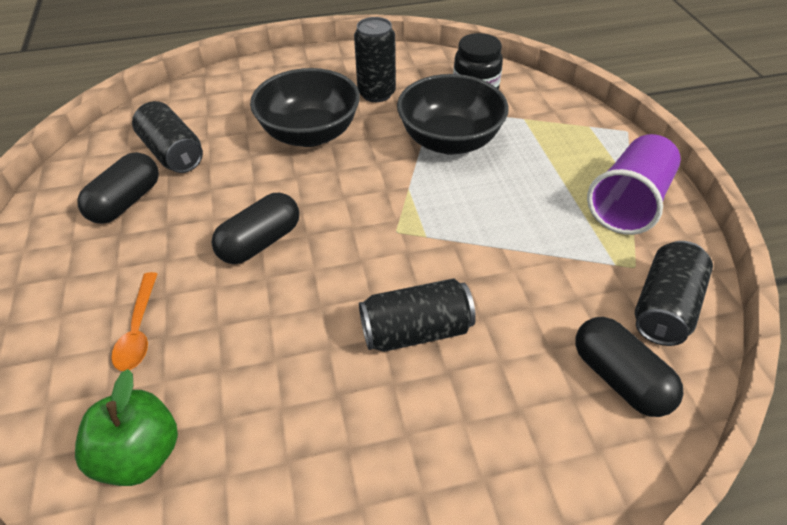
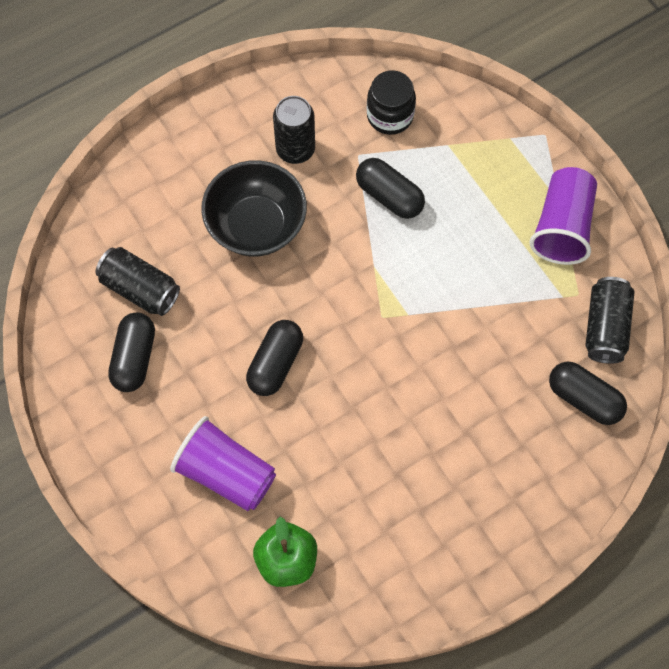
camera: 20 degrees left, 20 degrees up
(138, 330) = (226, 473): orange spoon -> purple cup
(416, 331) = (432, 406): black can -> none
(450, 141) = (389, 196): black bowl -> black capsule

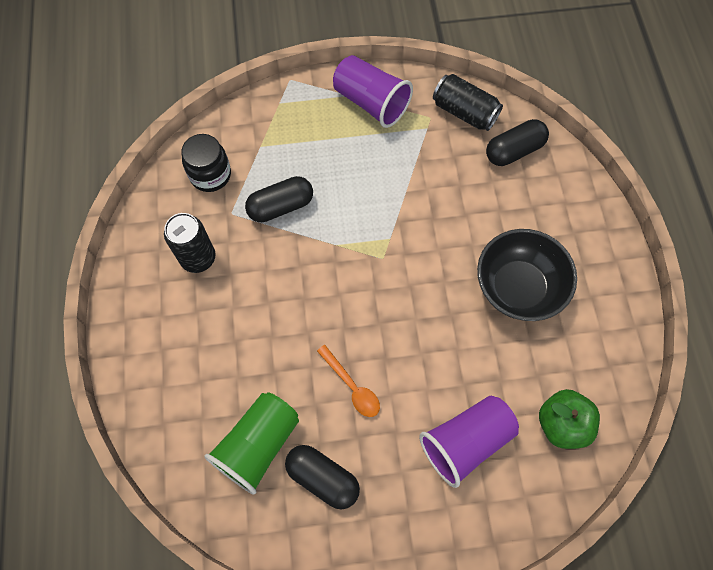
camera: 65 degrees left, 0 degrees up
(140, 289) = (258, 445): black can -> green cup
(232, 346) = (352, 386): none -> orange spoon
(256, 225) = (250, 319): black bowl -> black bowl (518, 287)
(275, 363) = (384, 358): black capsule -> none

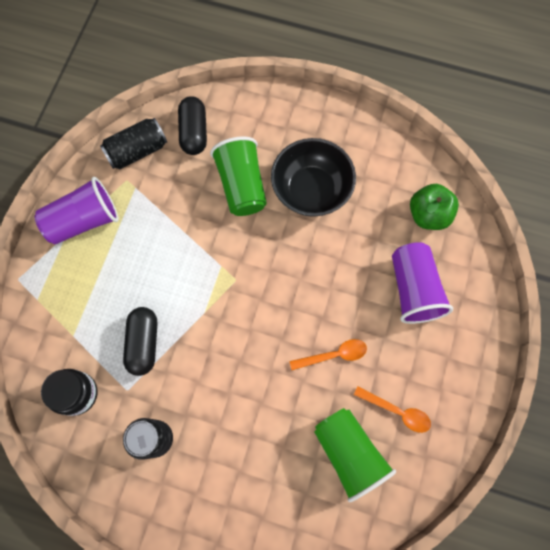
camera: 65 degrees left, 5 degrees up
(322, 478) = (397, 411): black capsule -> orange spoon
(484, 219) = (242, 185): none -> green cup

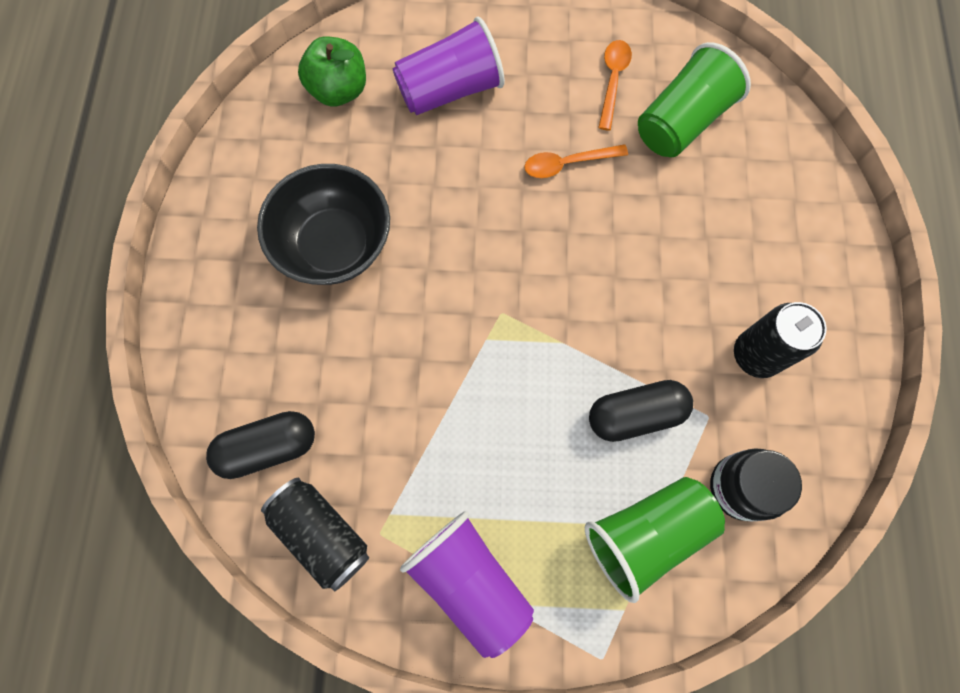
camera: 105 degrees left, 0 degrees up
(242, 185) = (349, 345): green cup -> green cup (646, 534)
(333, 355) = (567, 164): orange spoon -> orange spoon turned 75 degrees counterclockwise

